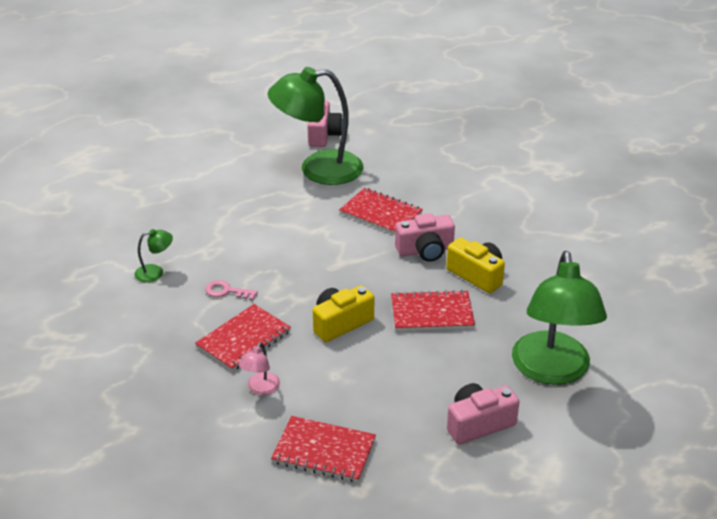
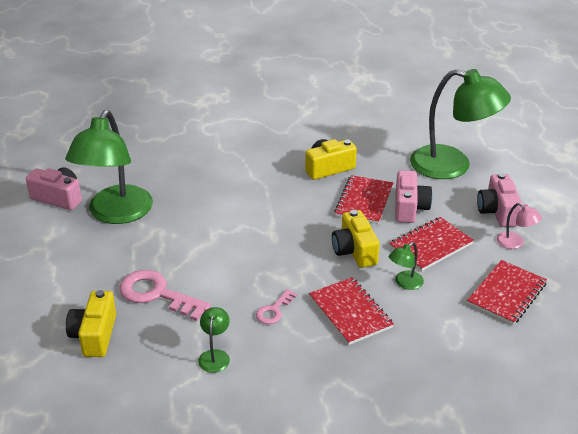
camera: 70 degrees left, 0 degrees up
(157, 206) = (94, 335): none -> yellow camera
(220, 221) = (157, 294): none -> pink key
(260, 388) = (421, 314): pink lamp -> pink lamp (515, 243)
(305, 368) = (404, 283): none -> green lamp
(380, 213) = (213, 194): red notebook -> red notebook (430, 245)
(425, 250) = (281, 184): pink camera -> pink camera (409, 208)

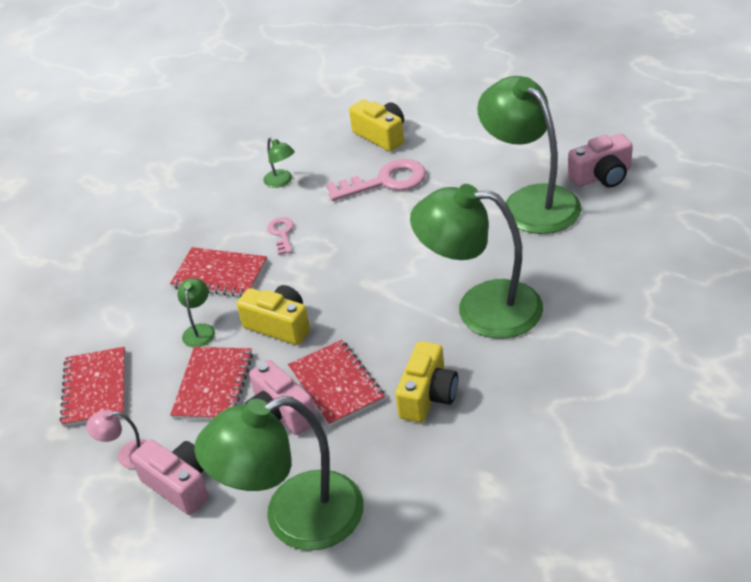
camera: 140 degrees right, 5 degrees up
(242, 184) = (481, 308): none -> green lamp

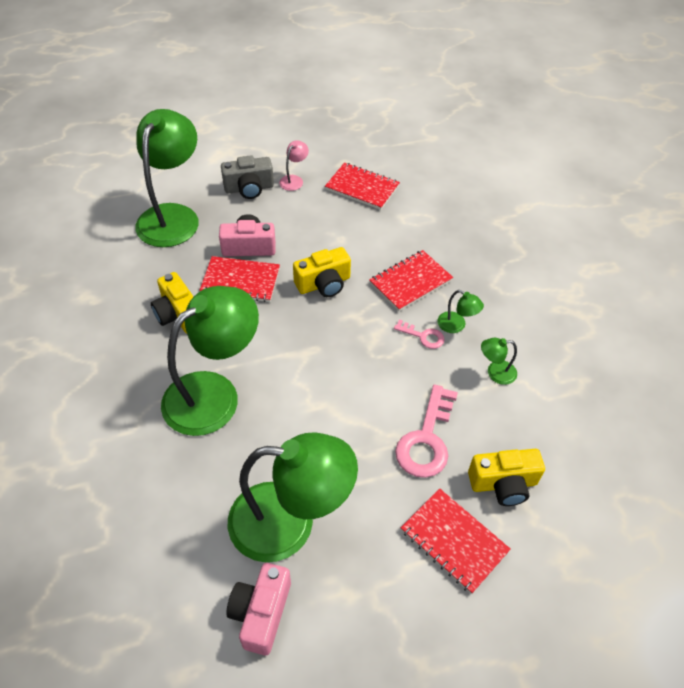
camera: 120 degrees right, 10 degrees up
(179, 485) = (249, 188): pink camera -> grey camera
(200, 330) = (363, 248): green lamp -> green lamp (456, 325)
(213, 385) = (306, 231): red notebook -> red notebook (454, 541)

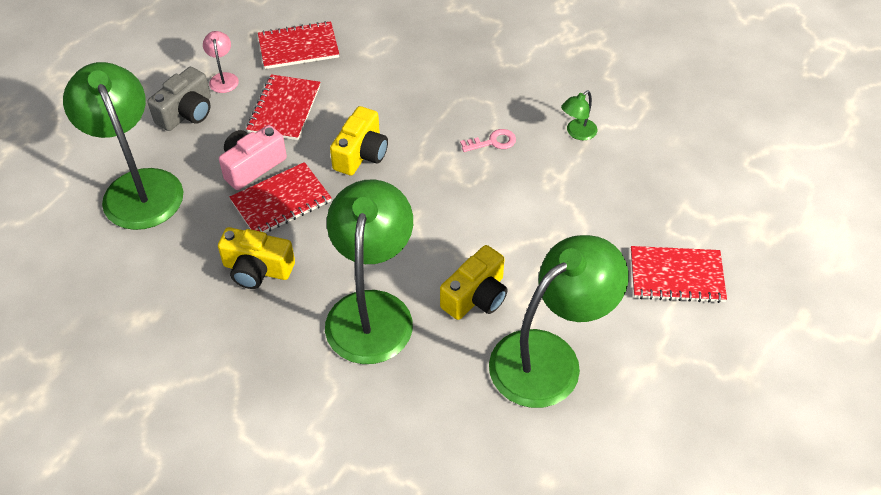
camera: 40 degrees left, 0 degrees up
(261, 613) = (601, 435): pink camera -> none
(410, 282) = (434, 104): red notebook -> red notebook (284, 109)
(426, 439) = (581, 219): pink key -> none
(456, 325) = (509, 116): green lamp -> none
(503, 484) = (667, 211): yellow camera -> yellow camera (476, 296)

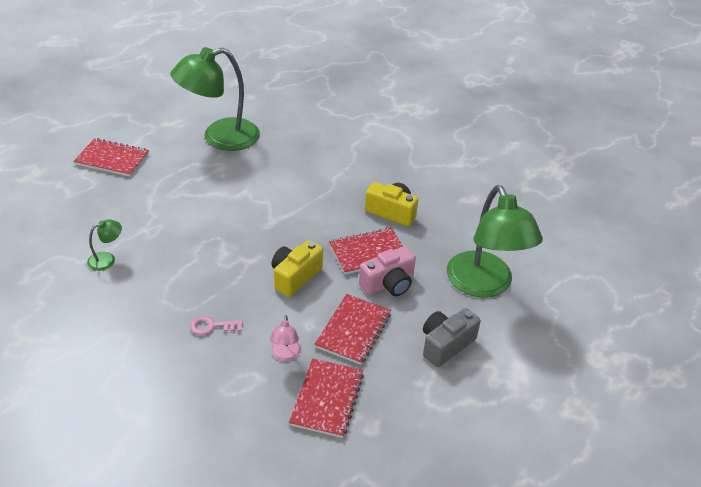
camera: 170 degrees left, 10 degrees down
(223, 78) = (409, 376): pink lamp -> pink lamp (285, 355)
(298, 47) = (327, 399): red notebook -> red notebook turned 75 degrees counterclockwise
(372, 310) = (319, 177): green lamp -> none
(476, 296) = (248, 172): yellow camera -> none
(493, 142) = (181, 265): pink key -> pink key (211, 326)

